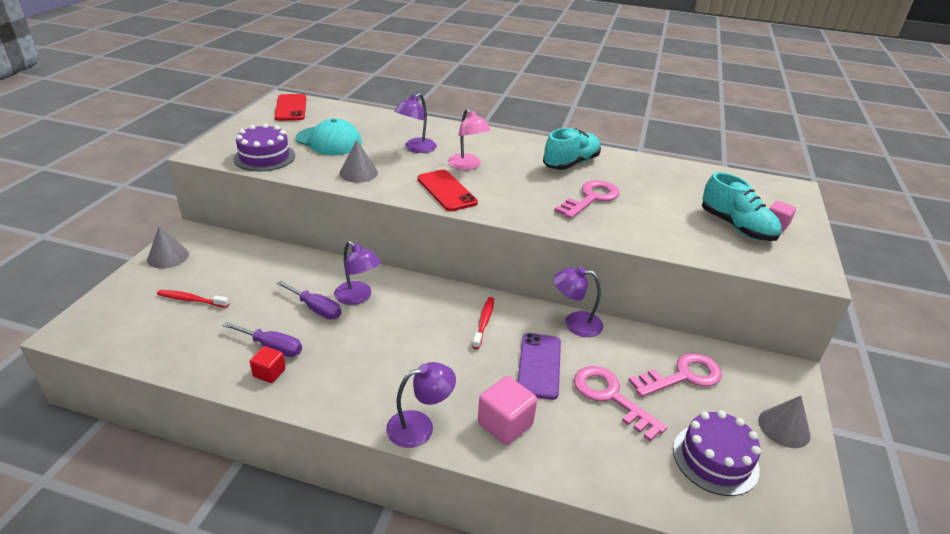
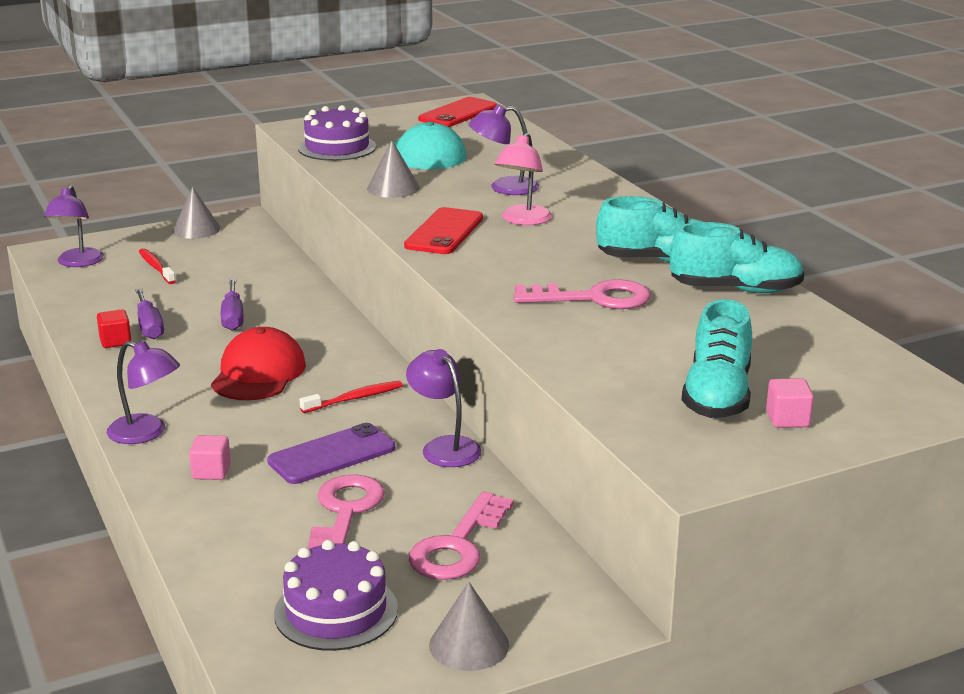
camera: 50 degrees right, 10 degrees down
(358, 297) = (283, 325): purple lamp -> purple lamp (77, 263)
(404, 339) = (258, 373): none -> red cap
(505, 424) = (211, 472): pink cube -> pink cube, size x0.61
(627, 165) = (735, 290): none -> turquoise shoe
(682, 376) = (458, 545): pink key -> pink key turned 90 degrees clockwise

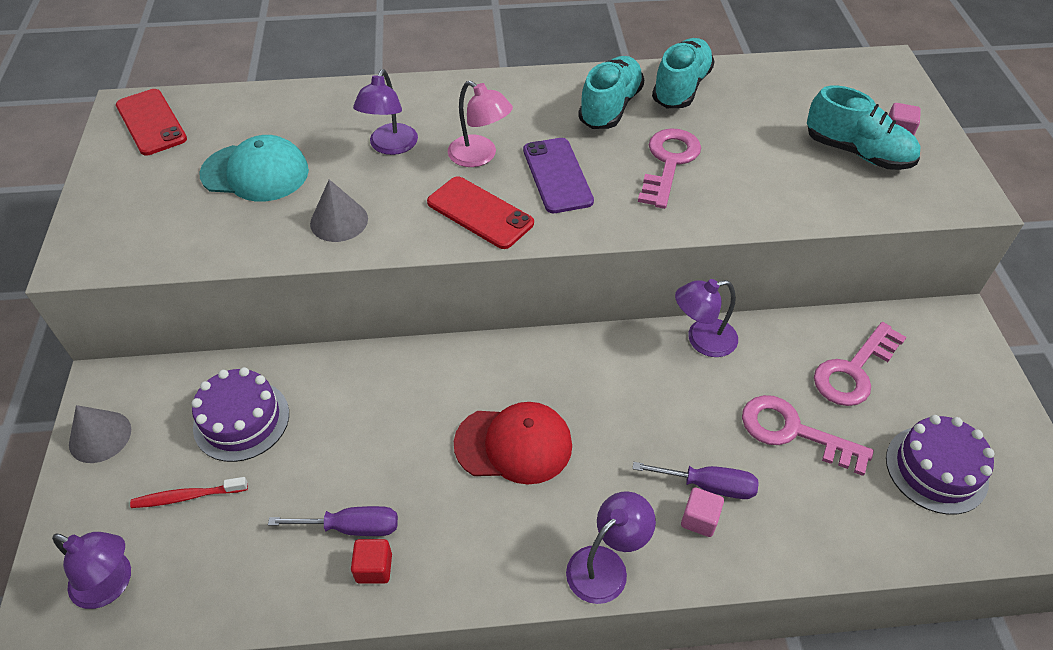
camera: 70 degrees left, 25 degrees up
(233, 317) = (372, 443): purple screwdriver -> purple screwdriver (708, 486)
(258, 373) = (514, 444): red cap -> red cap turned 150 degrees clockwise
(332, 455) = (694, 419): purple phone -> purple phone (557, 175)
(337, 147) = (179, 237): purple cake -> purple cake (241, 420)
(354, 398) = (595, 380): red toothbrush -> none
(458, 545) = (854, 370): pink key -> pink key turned 90 degrees clockwise
(469, 645) = (983, 398): grey cone -> none

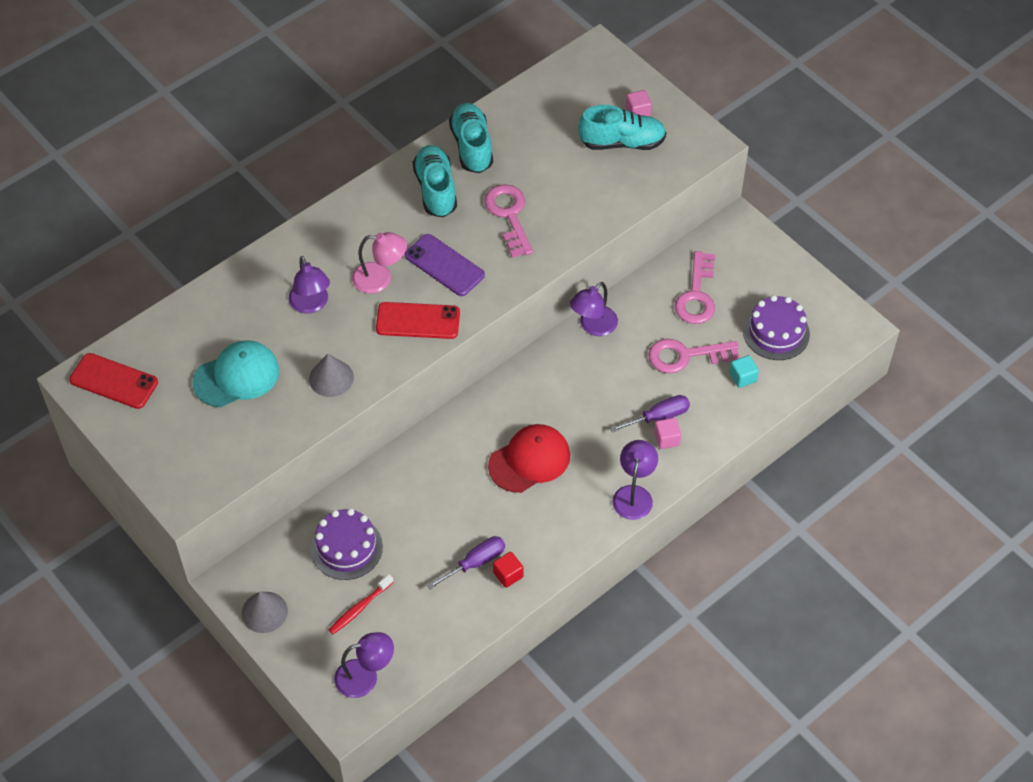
camera: 35 degrees left, 5 degrees up
(854, 500) = (742, 377): none -> turquoise cube

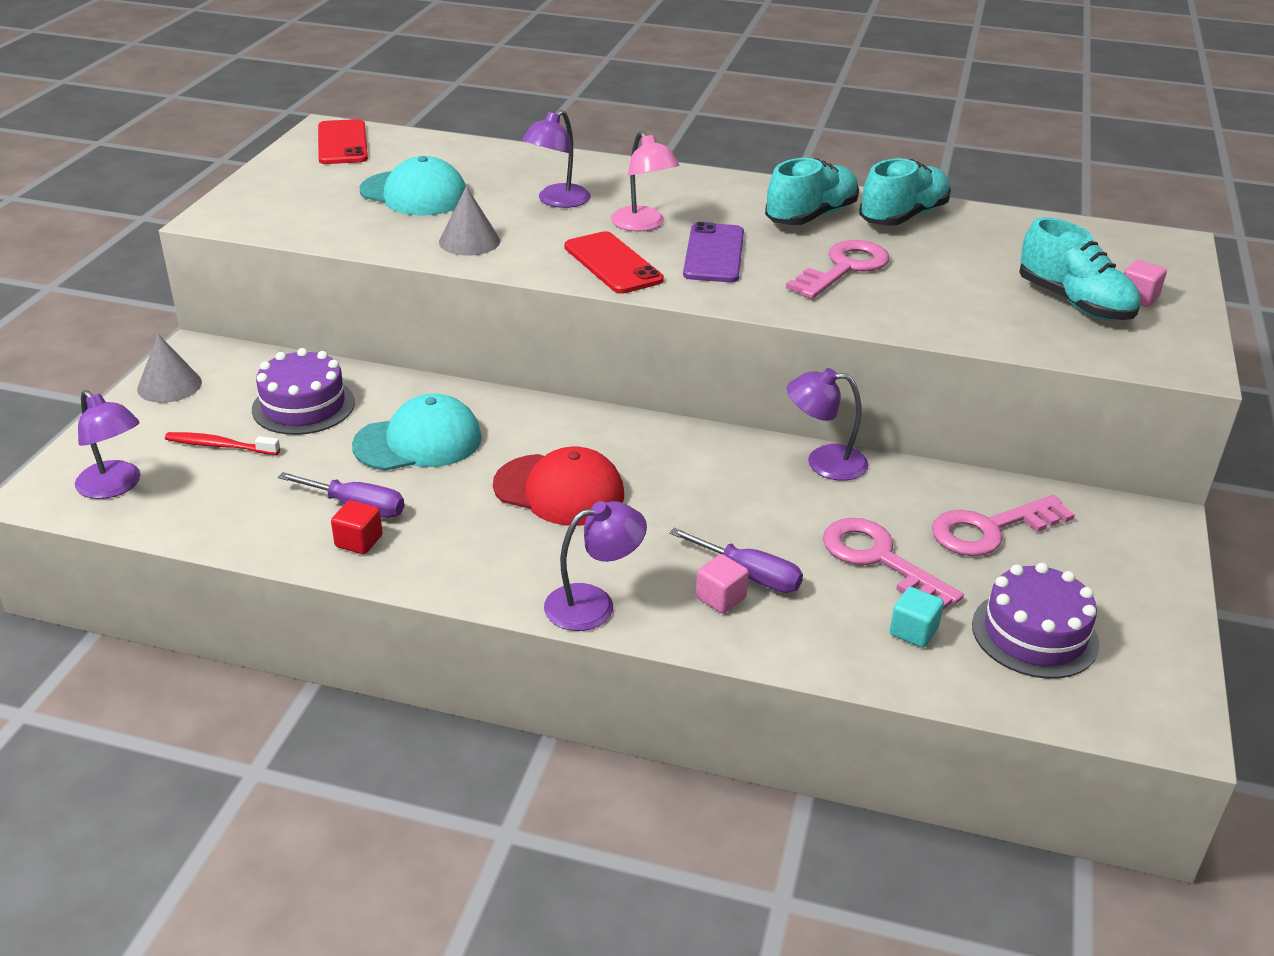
camera: 55 degrees right, 20 degrees down
(431, 505) = (418, 441): none -> turquoise cap

